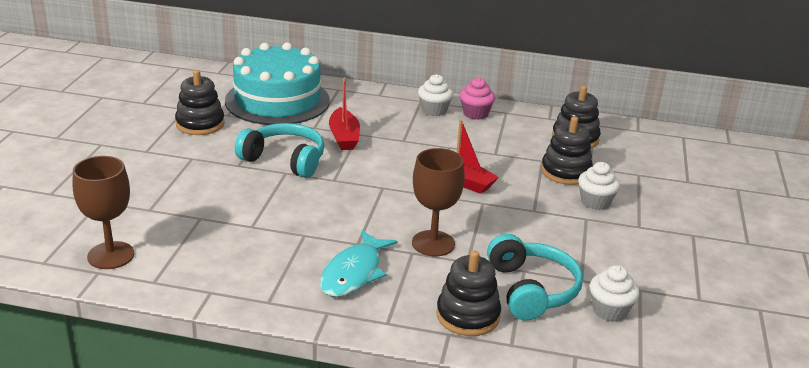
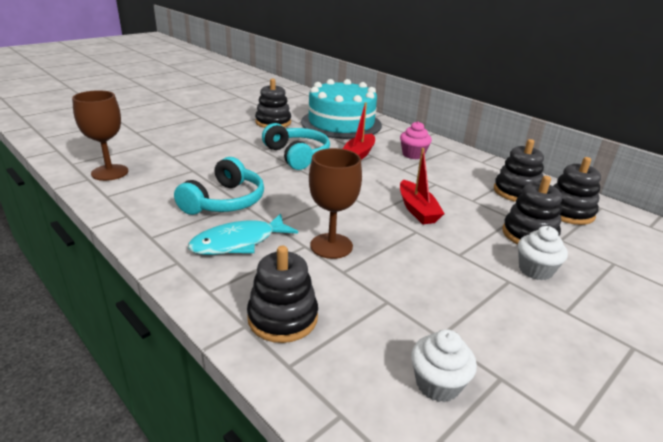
camera: 35 degrees right, 0 degrees up
(434, 110) = (453, 158): white cupcake -> none
(475, 114) = (487, 169): pink cupcake -> pink cupcake (413, 154)
(521, 131) = (516, 192): none -> black stacking toy
(531, 290) = (373, 322): turquoise headphones -> turquoise headphones (224, 201)

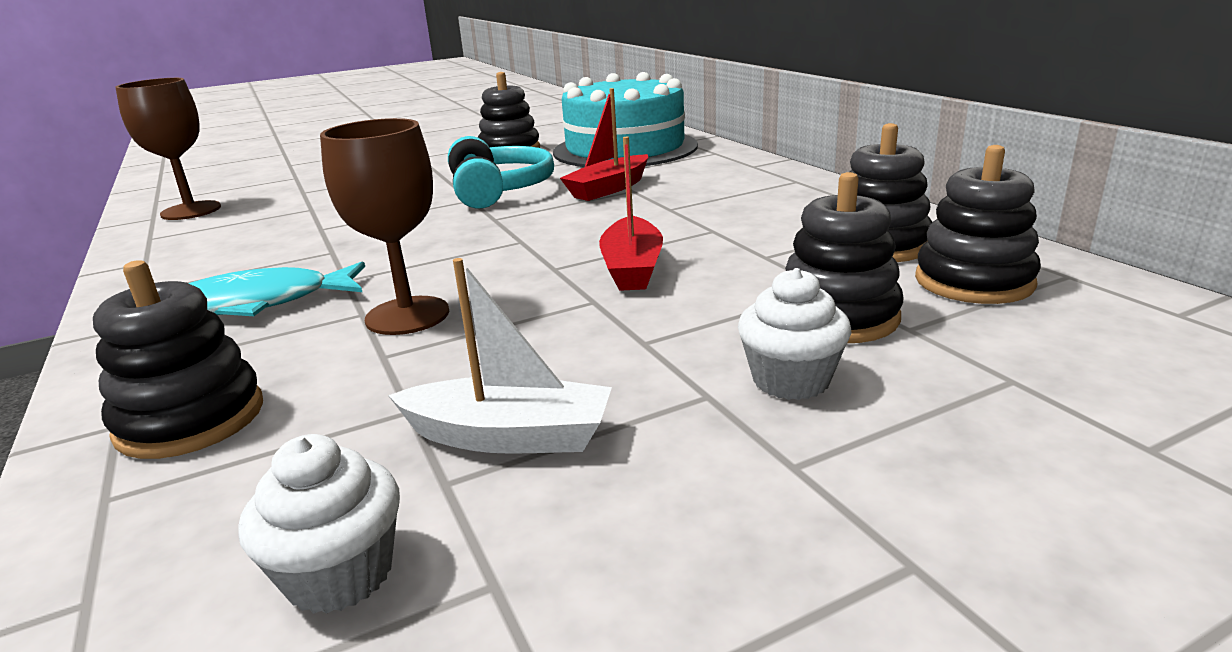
camera: 20 degrees right, 5 degrees down
(224, 201) = (308, 248): turquoise headphones -> none
(413, 154) = (713, 188): pink cupcake -> none
(445, 310) = (509, 436): none -> white boat

